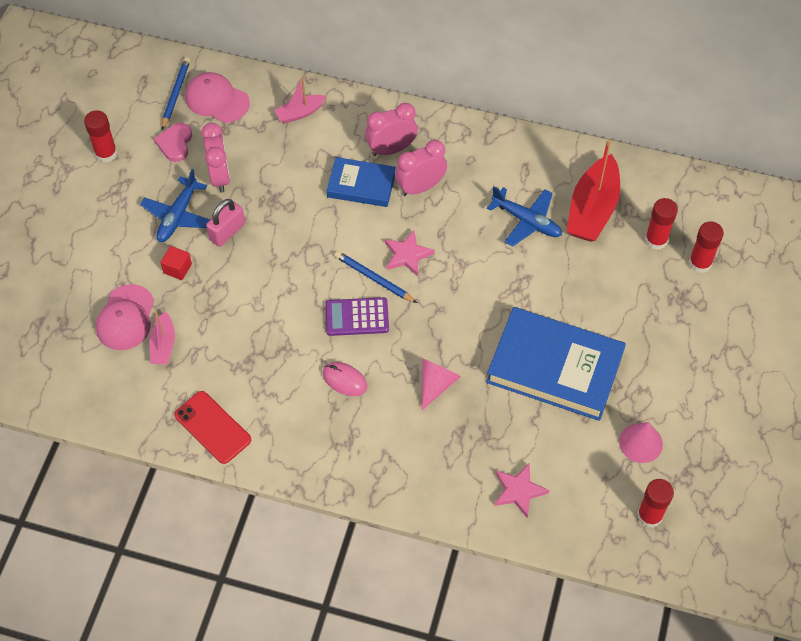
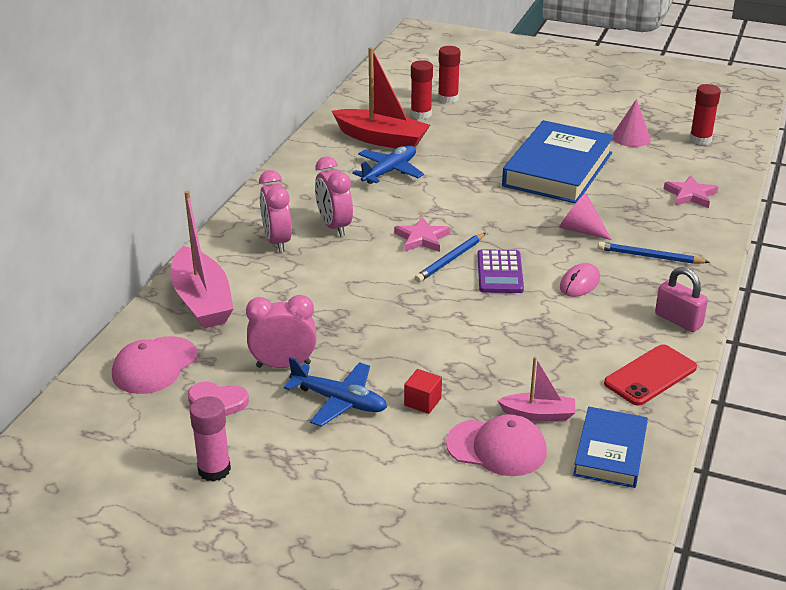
camera: 85 degrees left, 25 degrees down
(106, 153) = (214, 470): red glue stick -> pink glue stick
(175, 94) = (129, 402): blue pencil -> blue pencil (649, 256)
(227, 232) = (372, 360): pink padlock -> pink padlock (678, 320)
(300, 113) = (202, 300): pink boat -> pink boat, size x1.87
(361, 185) = (322, 262): blue book -> blue book (610, 452)

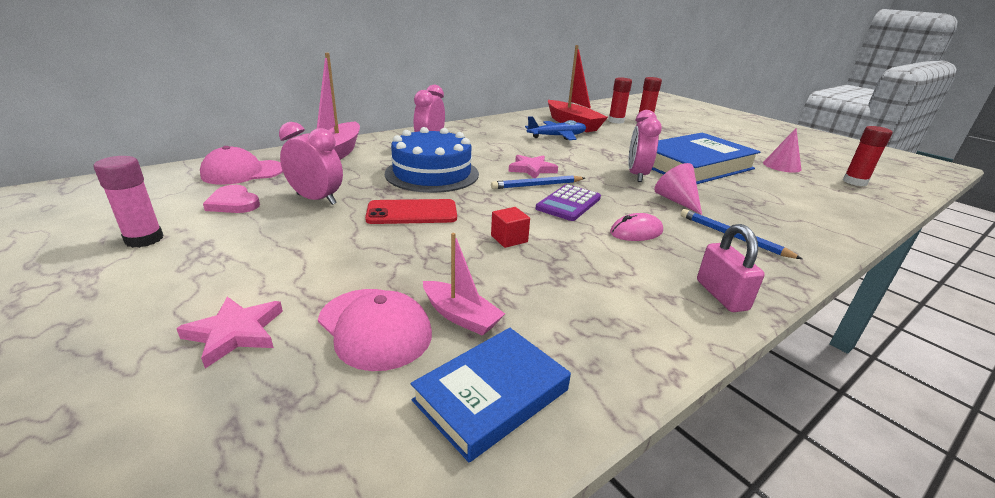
camera: 30 degrees right, 5 degrees down
(334, 226) = (479, 148): pink clock -> pink clock (637, 175)
(339, 285) = (432, 173): none -> blue cake
(339, 401) = (311, 234): blue plane -> none
(422, 402) = (371, 260): red cube -> red cube (509, 239)
(650, 375) = (635, 333): red phone -> red phone (412, 213)
(690, 195) = (817, 210): pink star -> pink star (235, 333)

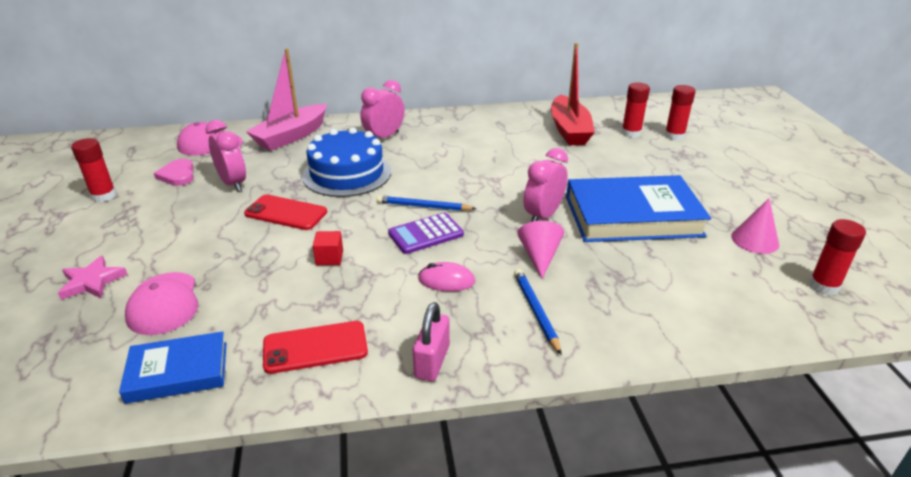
camera: 30 degrees right, 5 degrees up
(144, 239) = (104, 196): pink glue stick -> red glue stick
(460, 316) = (221, 312): pink boat -> none
(532, 169) = (443, 186): pink star -> none
(557, 136) = (526, 146): blue plane -> none
(607, 317) = (315, 347): none -> red phone

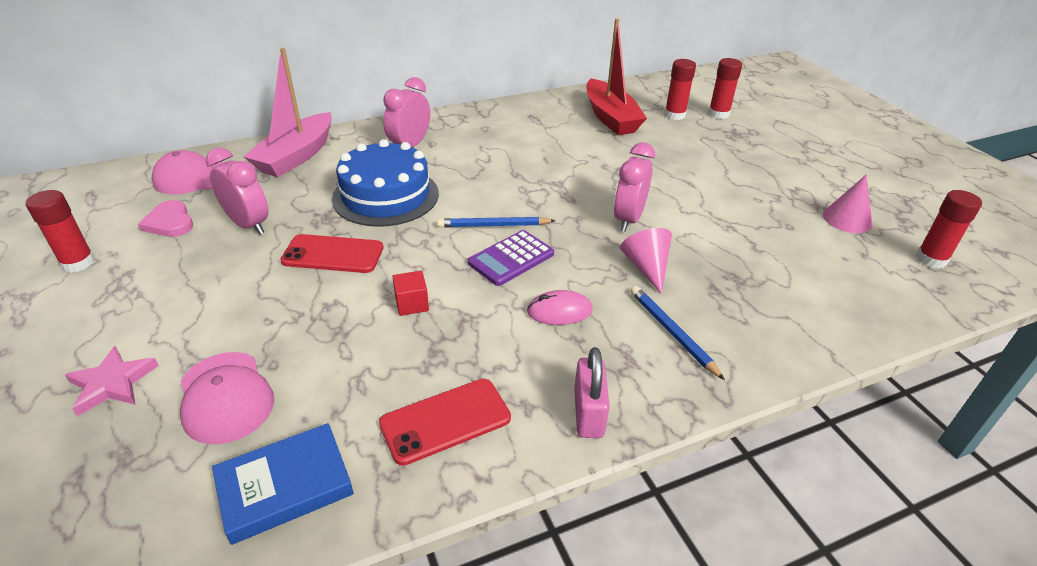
camera: 15 degrees left, 5 degrees up
(632, 216) = (719, 208): blue book -> none

